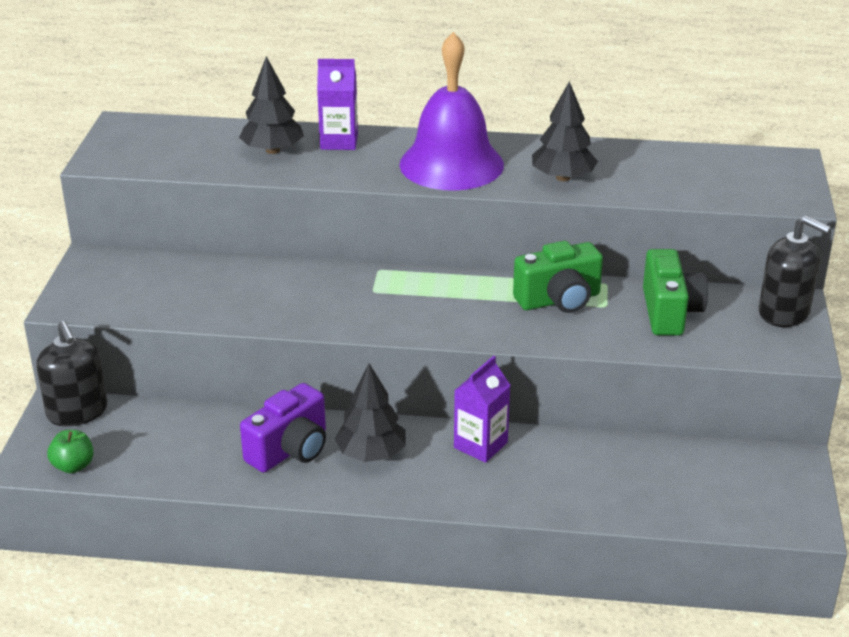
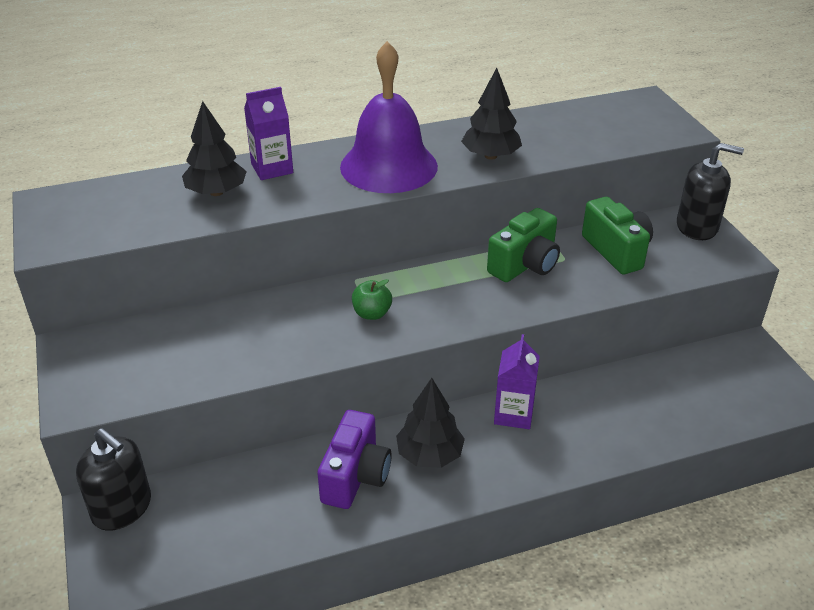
camera: 25 degrees left, 5 degrees up
(73, 466) = (155, 570): green apple -> green apple (372, 313)

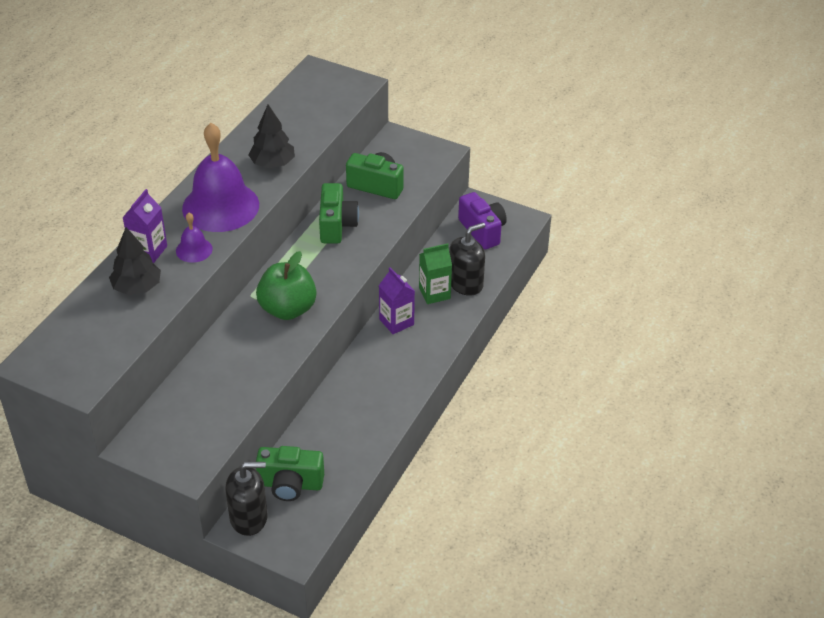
camera: 45 degrees left, 5 degrees up
(200, 505) = (290, 484): none -> green camera
(310, 189) = (194, 250): none -> purple bell
(355, 476) = (354, 411): purple camera -> purple camera (482, 231)
(372, 313) = (287, 309): green apple -> green apple, size x1.96
(430, 455) = (379, 373): black tree -> none
(592, 411) = (434, 293): none -> green carton
(697, 227) = (403, 143): black soap dispenser -> black soap dispenser (465, 283)

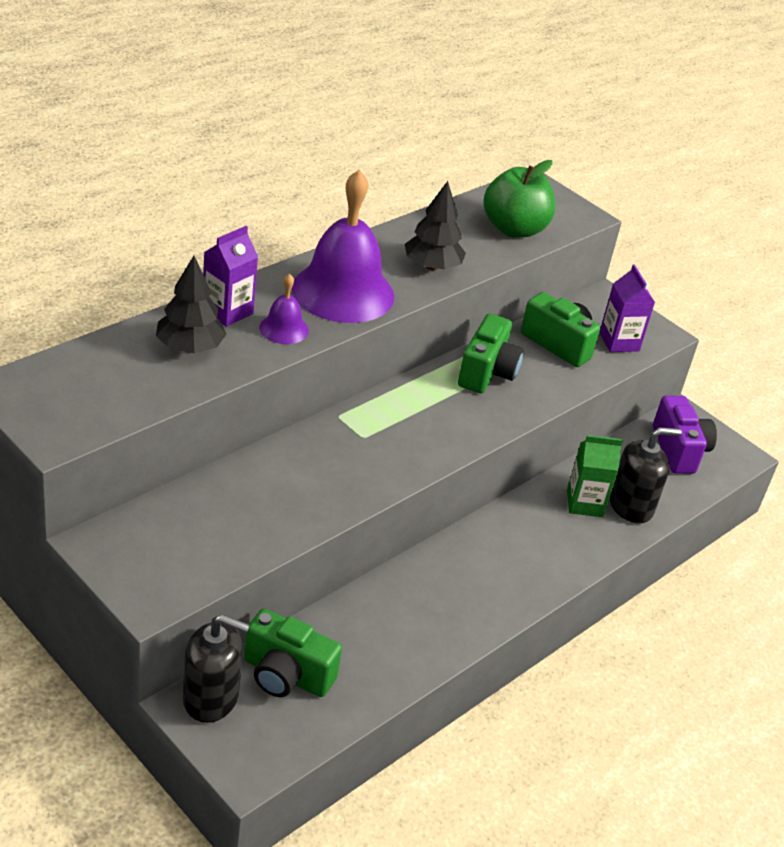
camera: 15 degrees right, 5 degrees down
(287, 309) = (378, 448): green apple -> green apple (514, 229)
(396, 322) = (519, 521): purple carton -> purple carton (619, 342)

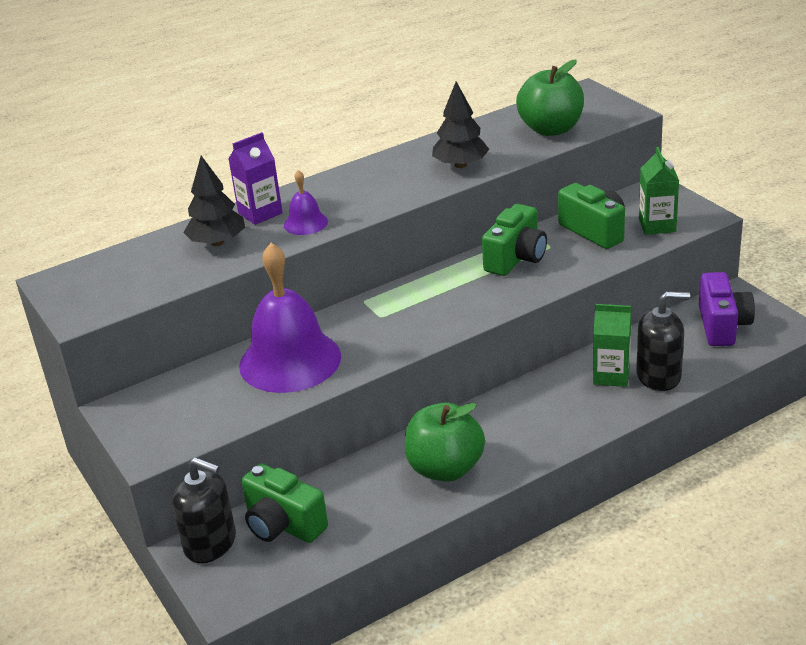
camera: 20 degrees right, 5 degrees down
(343, 292) = (370, 191): purple bell -> purple bell (290, 360)
(442, 609) = (445, 468): none -> green apple
(619, 342) = (657, 225): purple carton -> green carton

